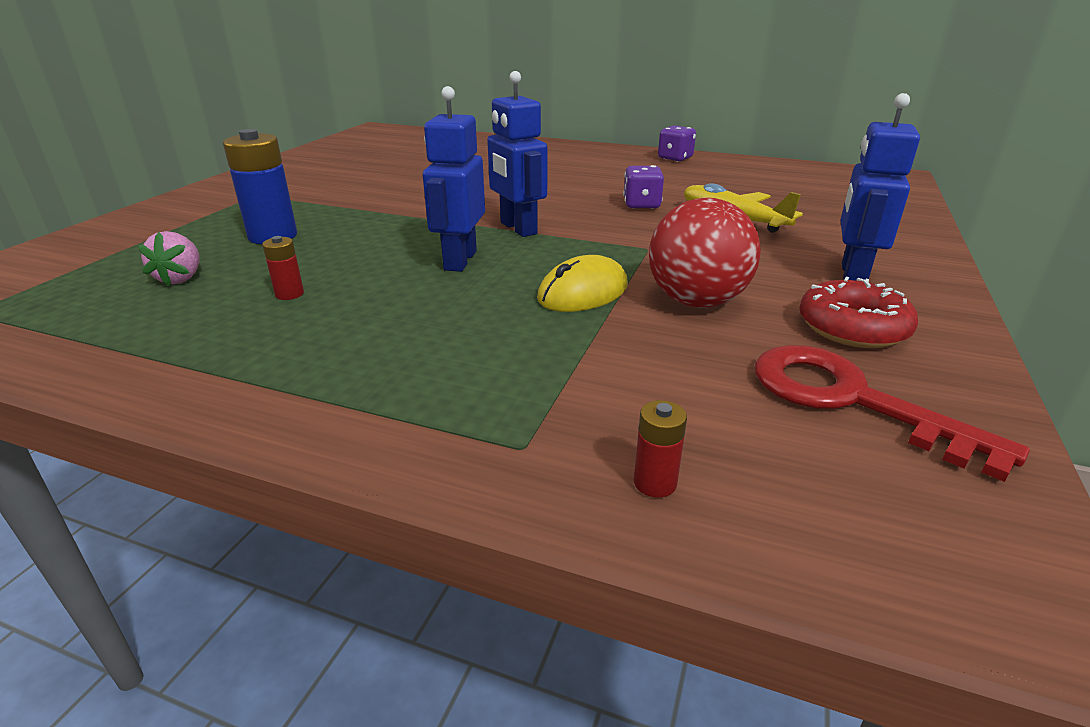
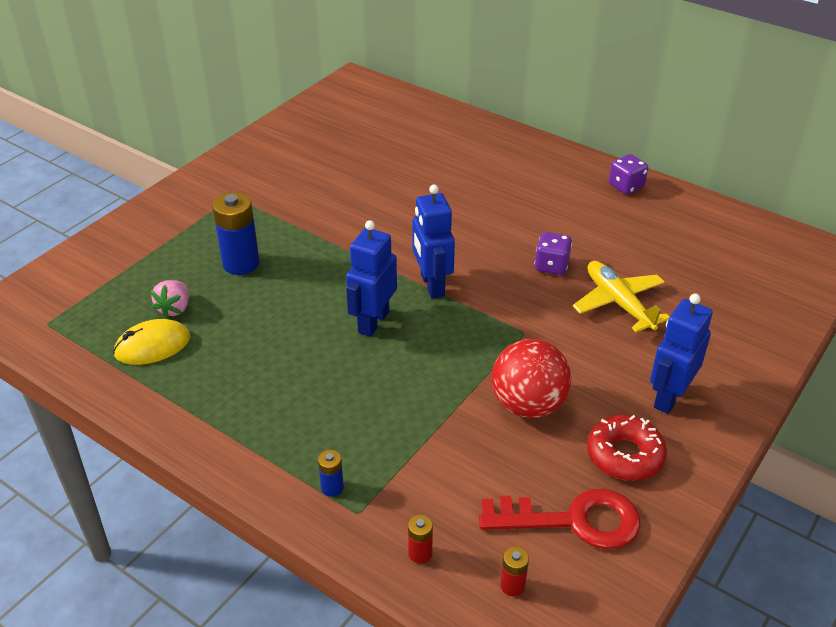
camera: 15 degrees right, 10 degrees up
(289, 294) = (246, 341): red battery -> red battery (512, 585)
(466, 423) = (332, 487): none -> blue battery
(583, 292) = (450, 378): yellow mouse -> yellow mouse (152, 346)
(851, 400) = (573, 520): red key -> red key turned 120 degrees clockwise

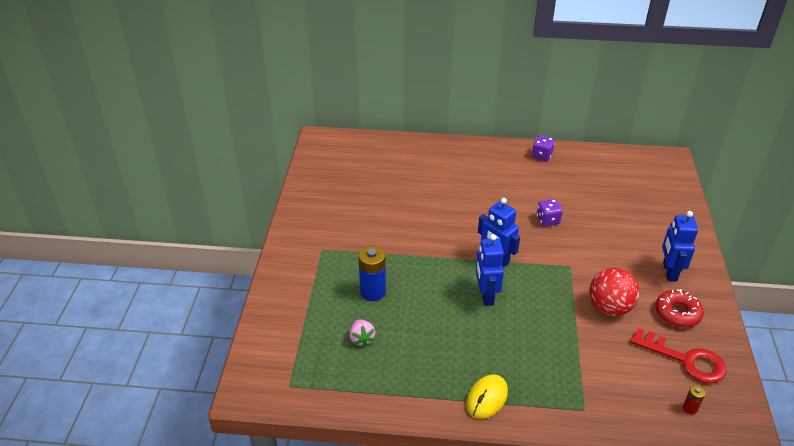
camera: 30 degrees left, 0 degrees up
(152, 346) = (373, 368): yellow mouse -> yellow mouse (487, 398)
(332, 487) = (558, 402): blue battery -> none
(420, 553) = (634, 415): red battery -> none
(573, 520) = (685, 360): red key -> red key turned 60 degrees clockwise
(619, 303) = (600, 228): yellow plane -> none

